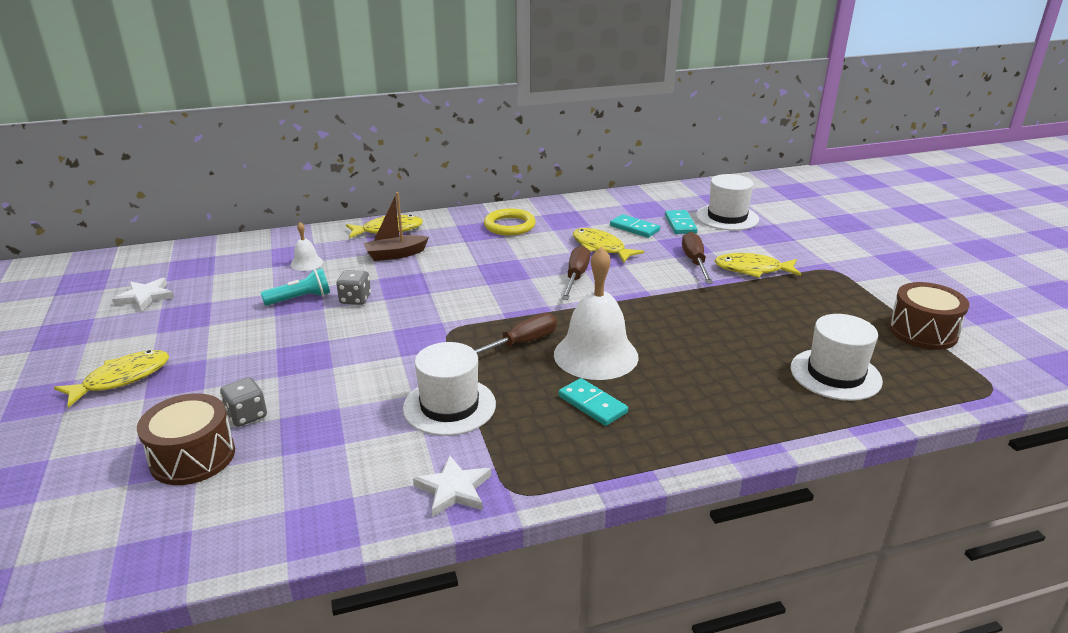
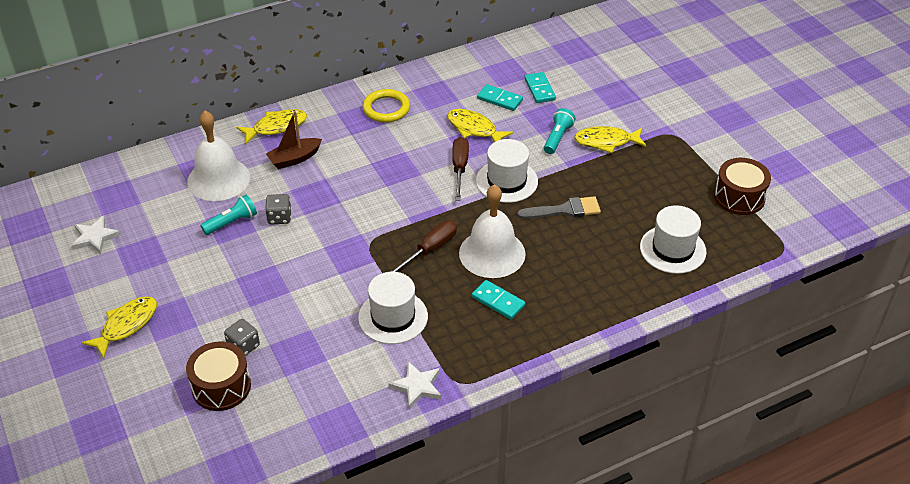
camera: 10 degrees left, 15 degrees up
(306, 263) = (218, 179): white bell -> white bell, size x2.18
(694, 323) = (564, 210): none -> grey brush
(695, 262) = (557, 138): brown screwdriver -> turquoise flashlight
(727, 217) = (580, 75): white hat -> white hat (506, 181)

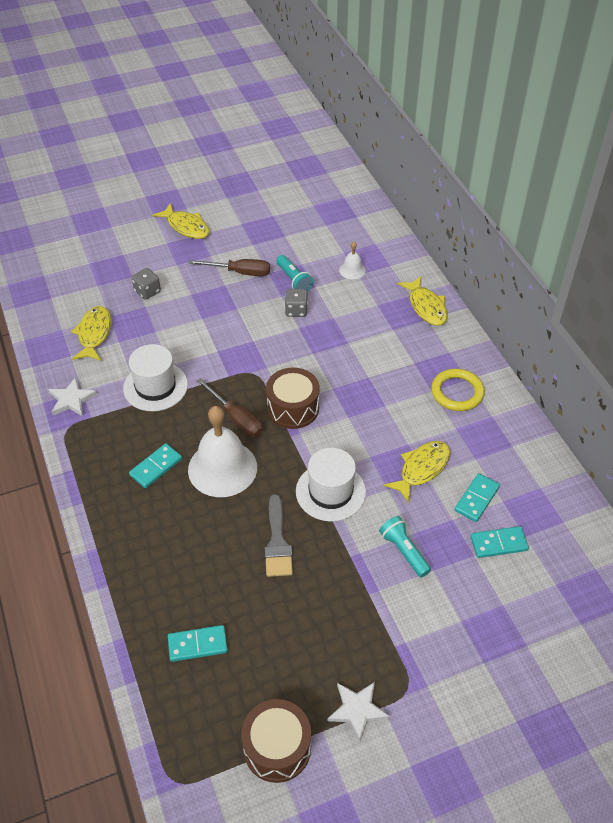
camera: 95 degrees right, 5 degrees up
(95, 237) = (287, 203): white star -> white star (357, 710)
(218, 179) = (352, 270): white bell -> white bell, size x0.46
(221, 387) = (109, 280): brown drum -> brown drum (293, 408)
(294, 159) = (377, 320): brown boat -> none
(459, 168) = (355, 450): brown screwdriver -> brown screwdriver (240, 272)
(557, 138) = (404, 551): turquoise flashlight -> turquoise flashlight turned 150 degrees counterclockwise
(606, 142) = (394, 604): yellow fish -> yellow fish (94, 334)
(672, 249) = (197, 645): white hat -> turquoise domino

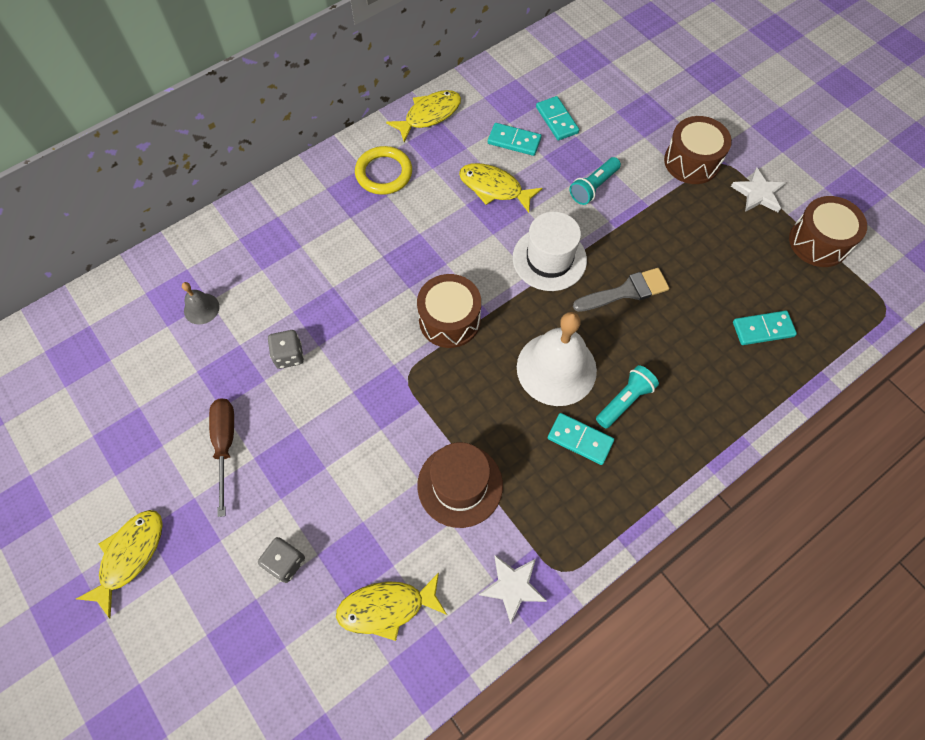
camera: 105 degrees left, 15 degrees up
(155, 386) = (460, 485): white hat -> brown hat
(197, 645) = (763, 329): turquoise domino -> turquoise domino turned 75 degrees counterclockwise
(236, 418) = (482, 375): brown screwdriver -> none
(294, 280) = (231, 372): turquoise flashlight -> turquoise flashlight (624, 401)
(352, 270) = (201, 308): white bell -> grey bell
(416, 656) = (691, 161): none -> brown drum
(426, 307) = (257, 219): yellow fish -> yellow fish (429, 115)

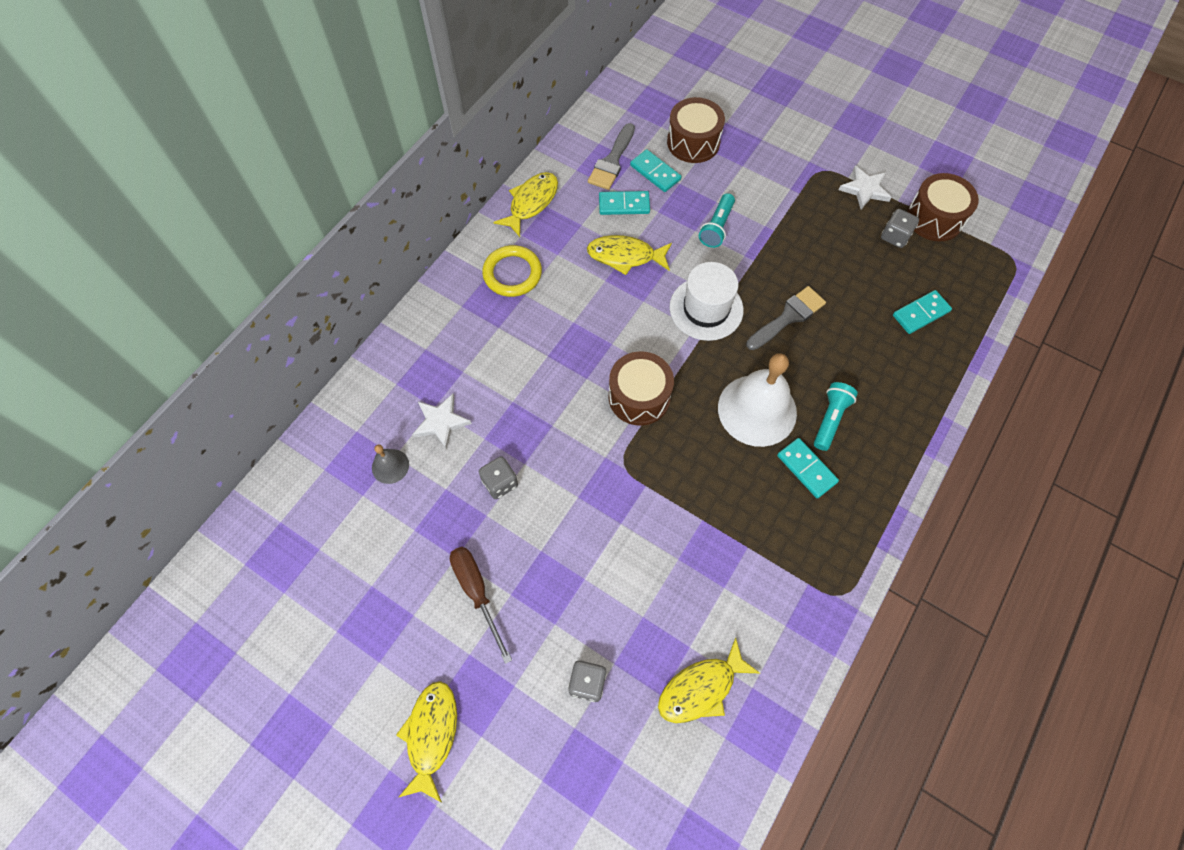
camera: 20 degrees left, 0 degrees up
(460, 485) = (717, 549): brown hat -> none
(512, 587) = (805, 625): white star -> white star (441, 422)
(521, 98) = (612, 161): none -> grey brush
(580, 440) = (806, 469): turquoise domino -> turquoise domino turned 45 degrees clockwise
(691, 161) = (794, 177): brown drum -> brown drum (693, 142)
(769, 247) = (895, 236): none -> grey dice

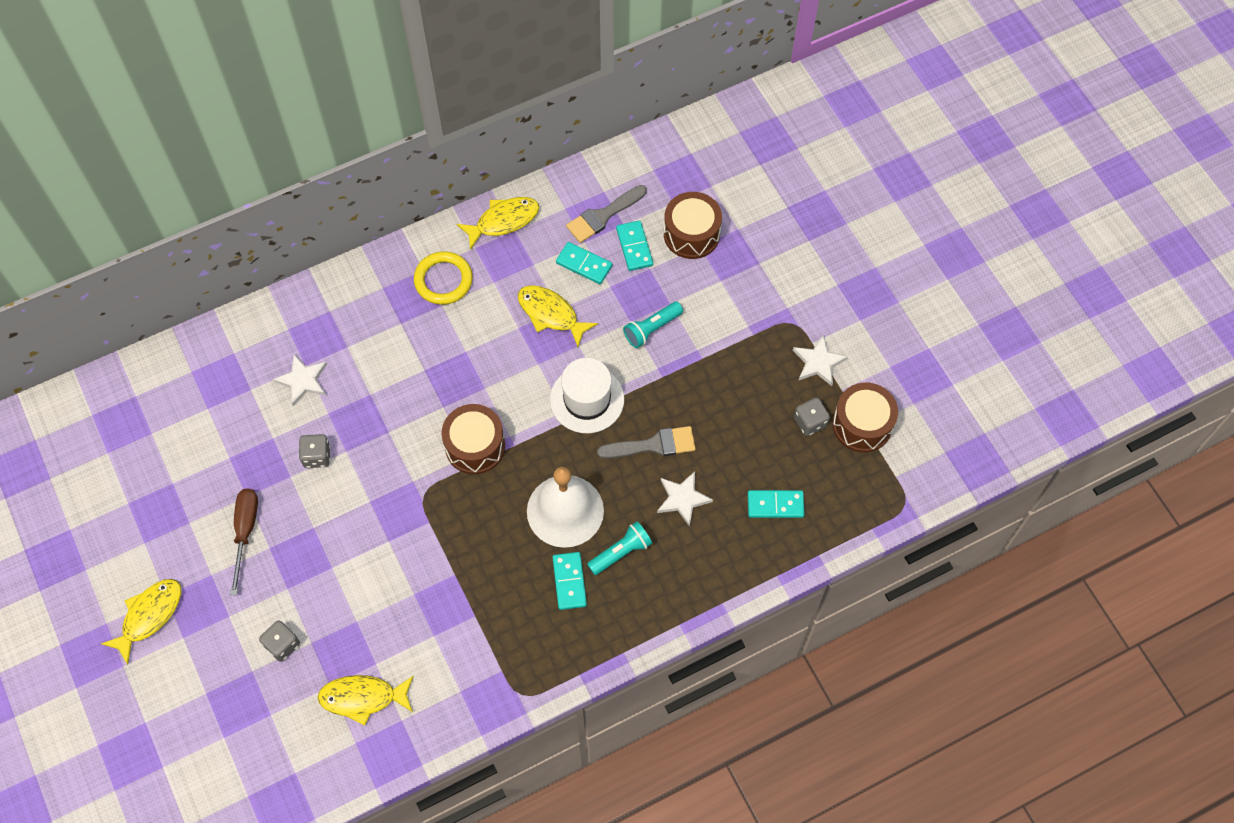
camera: 30 degrees right, 0 degrees up
(390, 466) = (242, 396): grey bell -> none
(845, 347) = (683, 499): none -> white star

